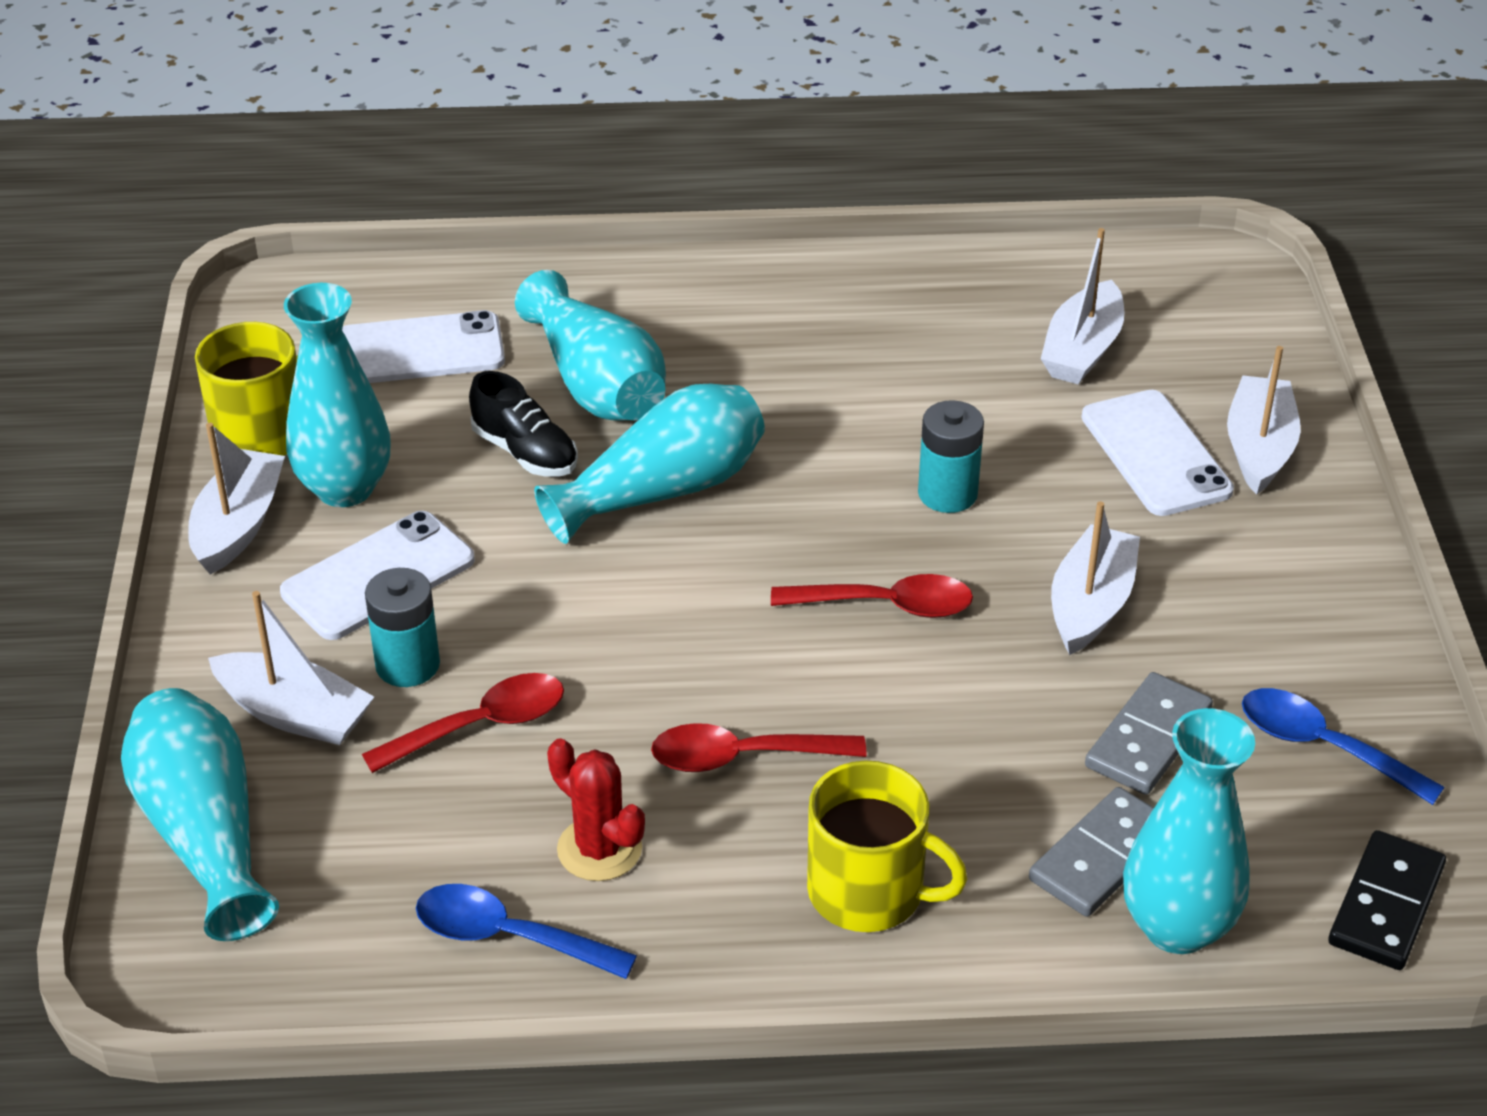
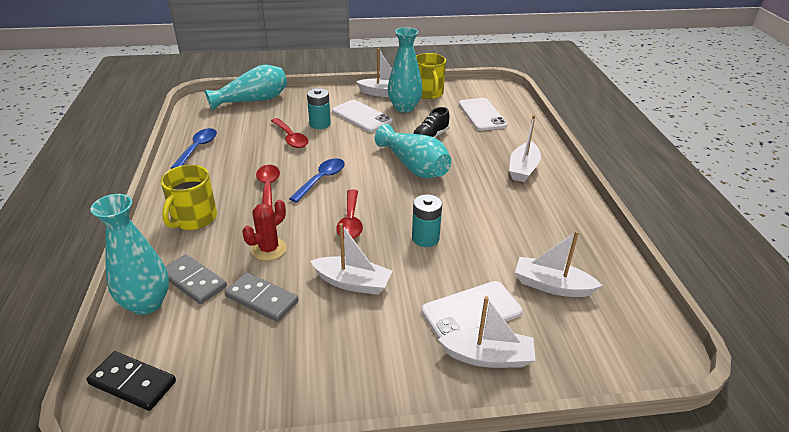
camera: 85 degrees right, 5 degrees down
(294, 714) = (299, 108): white boat -> white boat (523, 169)
(596, 384) = (474, 149): turquoise vase -> none
(599, 849) = (230, 162): red cactus -> red cactus (269, 249)
(1323, 746) = (246, 366): blue spoon -> blue spoon (321, 179)

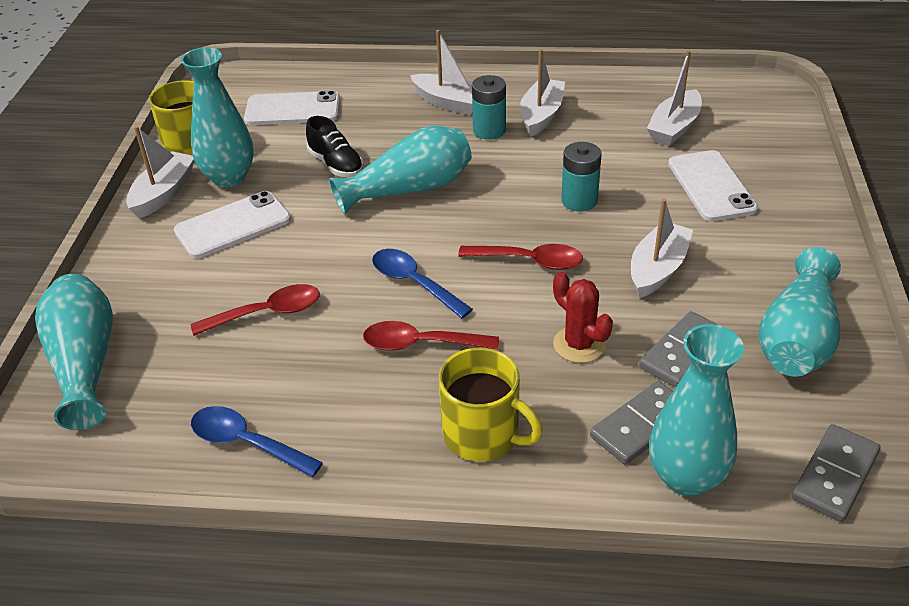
camera: 75 degrees left, 5 degrees up
(132, 383) = (835, 475): black domino -> grey domino
(279, 365) = (797, 338): none -> turquoise vase
(320, 124) = (234, 275): turquoise battery -> turquoise battery (489, 130)
(488, 357) = (777, 186): white boat -> white boat (541, 115)

